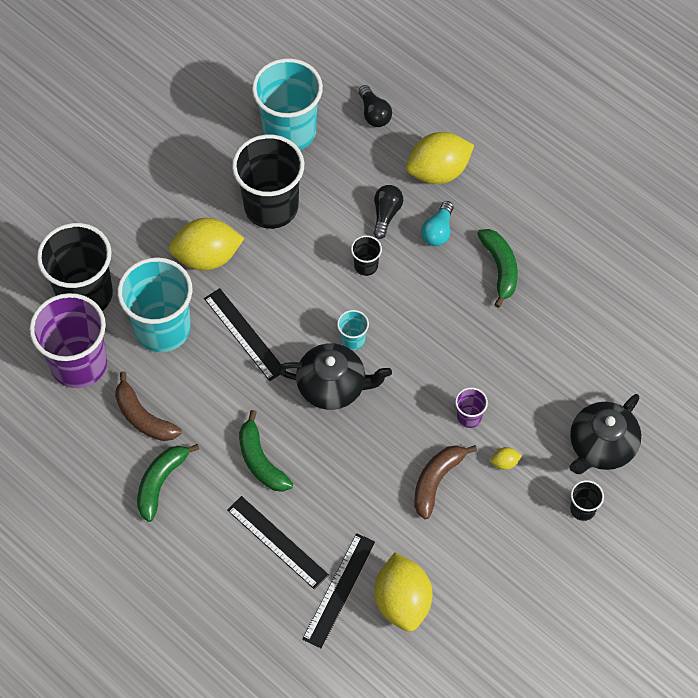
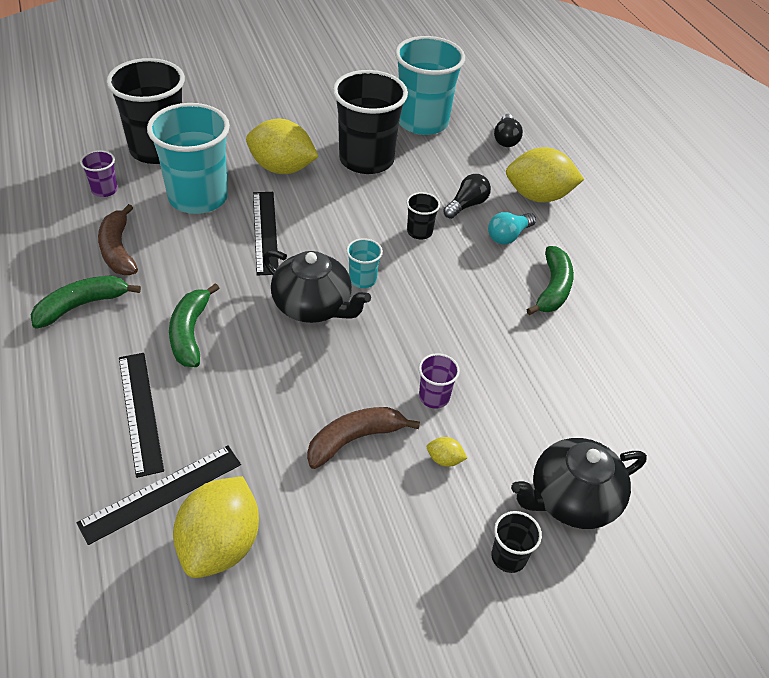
camera: 25 degrees right, 15 degrees down
(79, 364) = (104, 190): purple cup -> purple cup, size x0.43

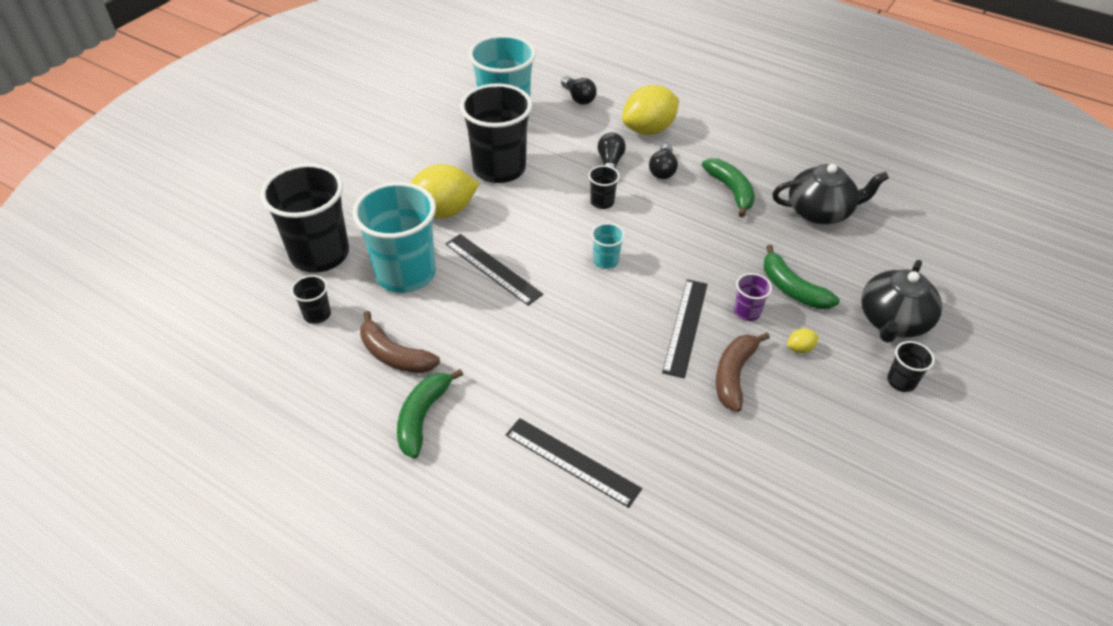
camera: 35 degrees left, 0 degrees up
(104, 190) = (317, 314): purple cup -> black cup
(161, 493) = (659, 504): black ruler -> black ruler (685, 327)
(190, 333) = (534, 380): green banana -> green banana (792, 288)
(220, 544) = (738, 506): yellow lemon -> none
(313, 306) = (596, 302): black teapot -> black teapot (820, 211)
(508, 236) = (662, 170): turquoise light bulb -> black light bulb

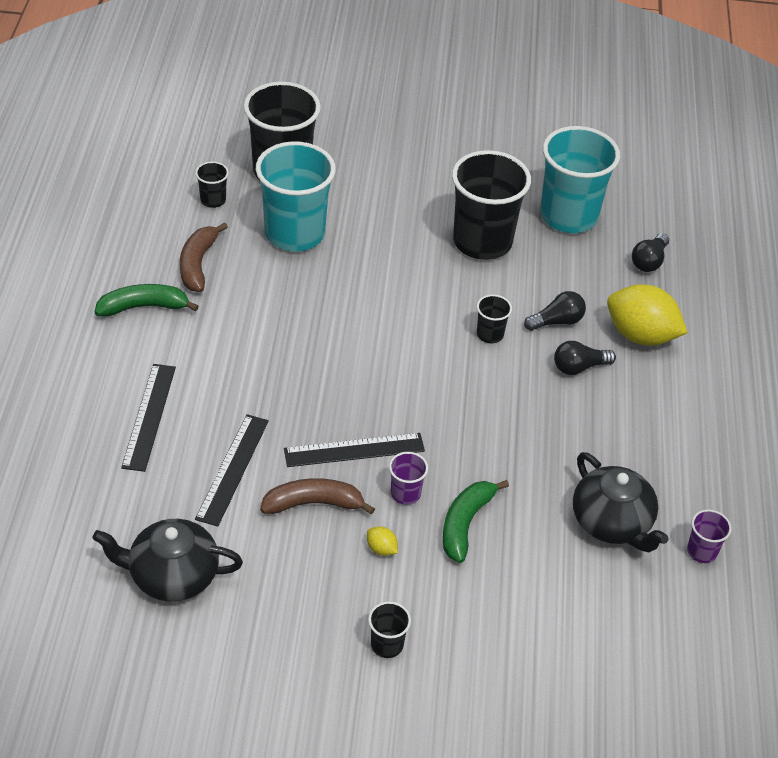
camera: 60 degrees right, 0 degrees up
(443, 211) = (391, 226): yellow lemon -> none
(493, 268) = (339, 288): black ruler -> black ruler (233, 469)
(606, 261) = (405, 364): turquoise cup -> none
(731, 191) = (588, 434): green banana -> none
(861, 180) = (702, 551): none -> purple cup
(892, 321) = (473, 623): black teapot -> black teapot (172, 575)

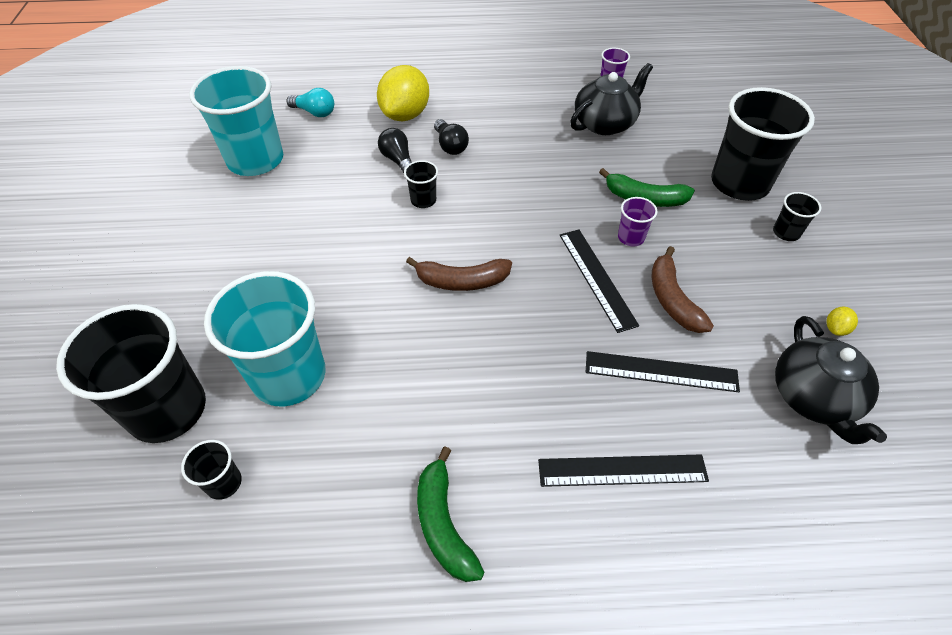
camera: 95 degrees left, 5 degrees up
(198, 264) = (353, 474): brown banana -> brown banana (462, 281)
(381, 549) = (697, 246): yellow lemon -> yellow lemon (835, 328)
(482, 241) = (295, 215): black cup -> black cup (739, 183)
(649, 261) = (315, 112): black light bulb -> turquoise light bulb

